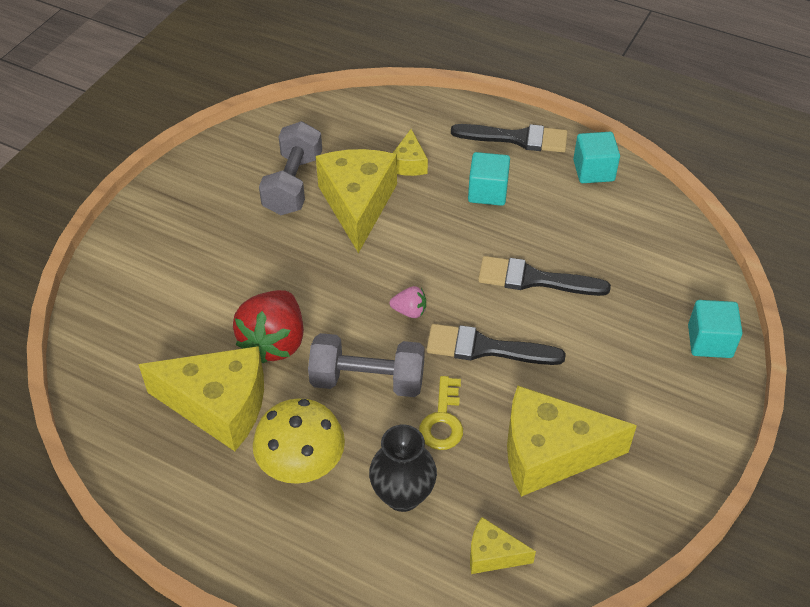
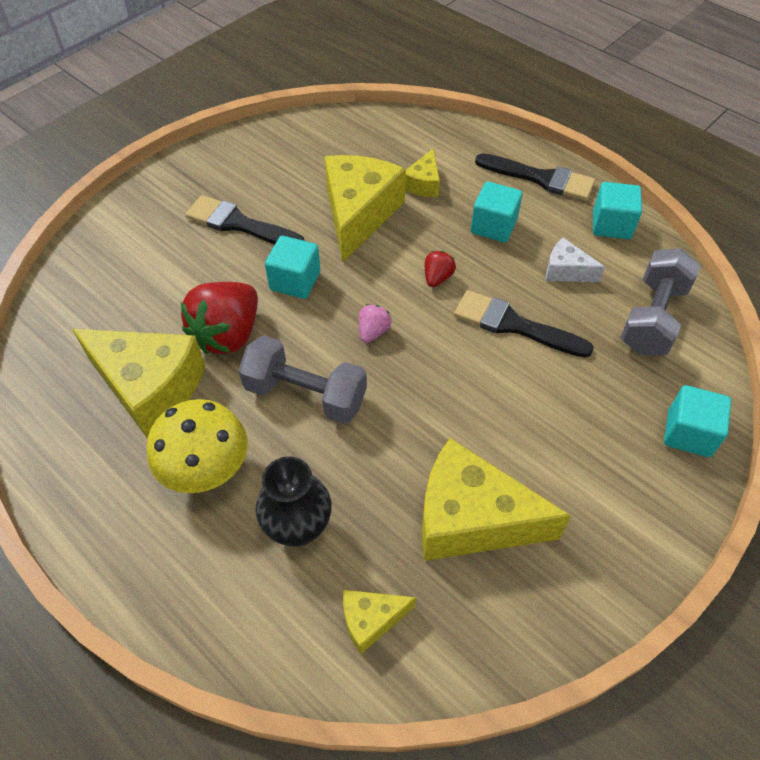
camera: 15 degrees right, 5 degrees up
(293, 184) = (303, 183): grey dumbbell -> grey dumbbell (652, 318)
(319, 279) = (295, 281): none -> turquoise cube
(409, 311) = (373, 332): pink strawberry -> pink strawberry turned 90 degrees counterclockwise
(443, 420) = (368, 455): yellow key -> none
(452, 250) = (437, 278): none -> red strawberry
(486, 348) = (439, 387): black brush -> black brush (239, 224)
(492, 554) = (371, 620): yellow cheese -> yellow cheese turned 45 degrees counterclockwise
(565, 221) = (566, 271): none -> white cheese

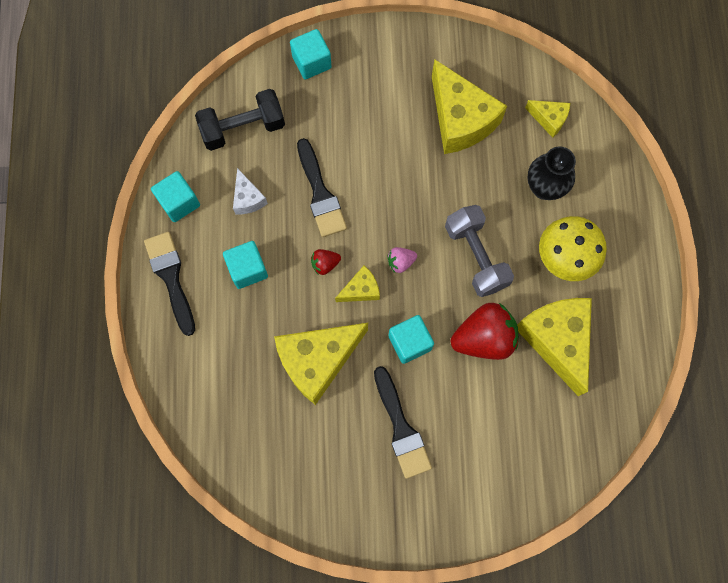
camera: 135 degrees left, 20 degrees up
(423, 184) = (248, 347): yellow cheese -> yellow cheese (361, 289)
(652, 318) = (243, 128): grey dumbbell -> black dumbbell

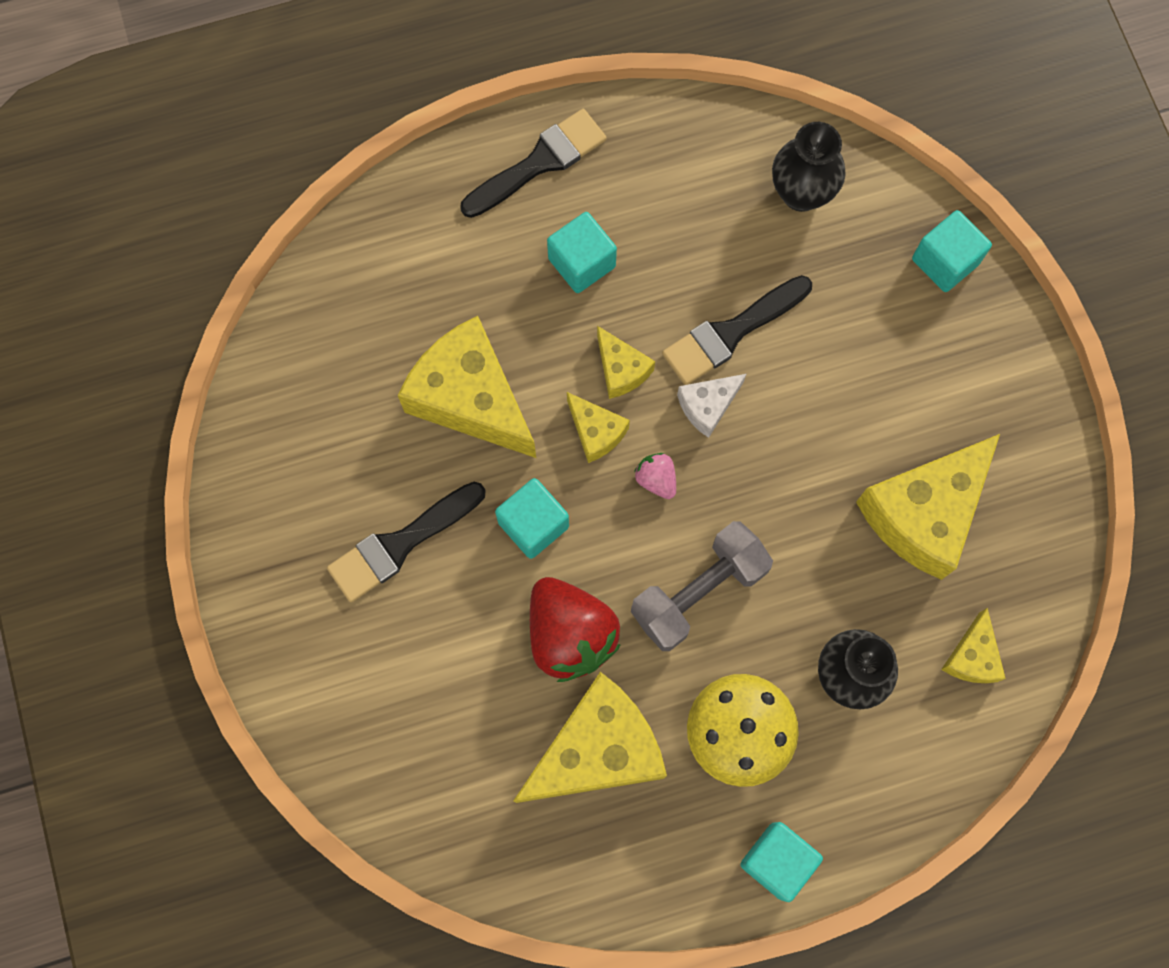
camera: 75 degrees right, 0 degrees up
(179, 202) = (656, 139): turquoise cube -> turquoise cube (777, 861)
(243, 128) = (801, 193): black dumbbell -> black vase
(248, 198) = (691, 232): white cheese -> white cheese (708, 406)
(325, 264) = (621, 369): red strawberry -> yellow cheese

